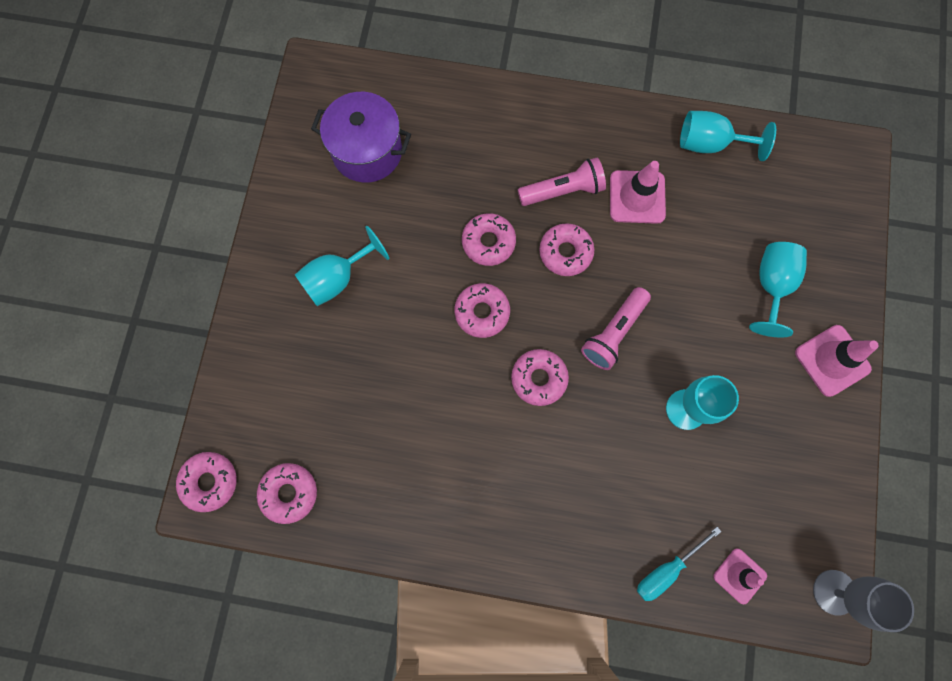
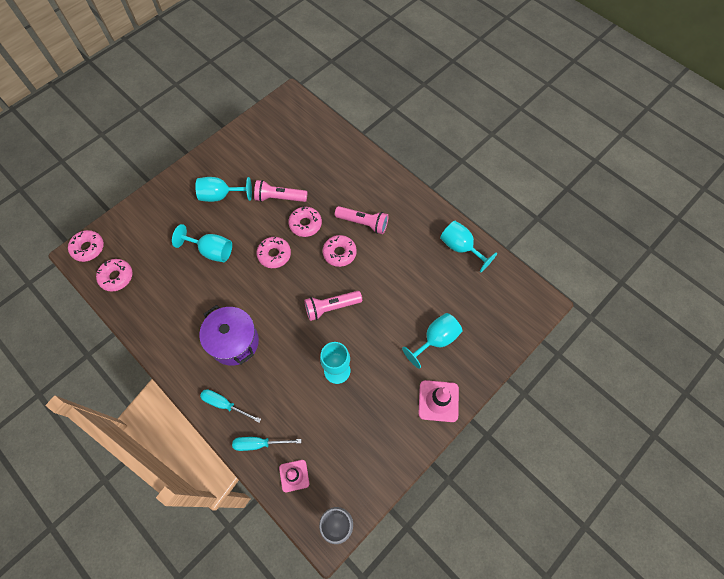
camera: 35 degrees right, 10 degrees down
(367, 151) = (283, 148): purple pot -> purple pot (234, 342)
(392, 365) = (211, 251): none -> turquoise goblet
(422, 228) = (279, 197): none -> pink flashlight
(539, 378) = (275, 304): pink donut -> none
(584, 554) = (225, 404): none -> turquoise screwdriver
(637, 197) = (399, 249): pink traffic cone -> none

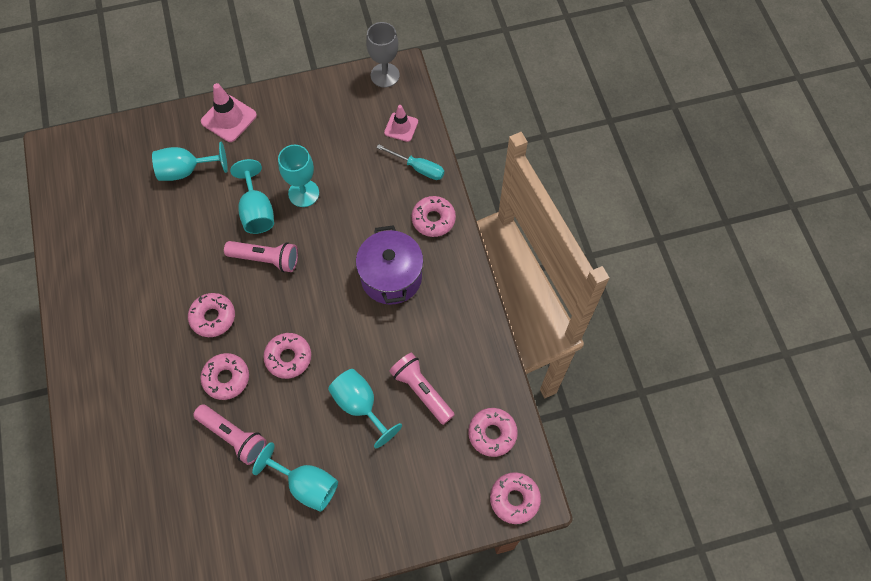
camera: 150 degrees left, 0 degrees up
(225, 404) = (433, 219): turquoise screwdriver -> pink donut
(363, 223) = (158, 340): pink flashlight -> pink flashlight (422, 390)
(460, 247) = (77, 249): turquoise goblet -> turquoise goblet (257, 211)

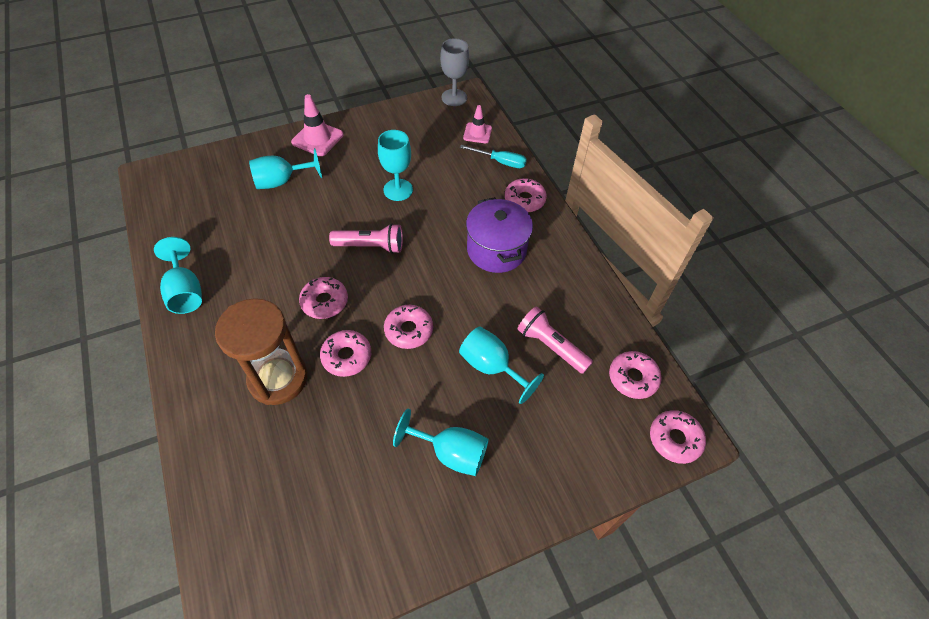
camera: 10 degrees left, 10 degrees down
(161, 393) = (278, 378): none -> brown hourglass
(233, 436) = (362, 413): pink flashlight -> none
(257, 211) = (355, 208): turquoise goblet -> turquoise goblet (186, 292)

